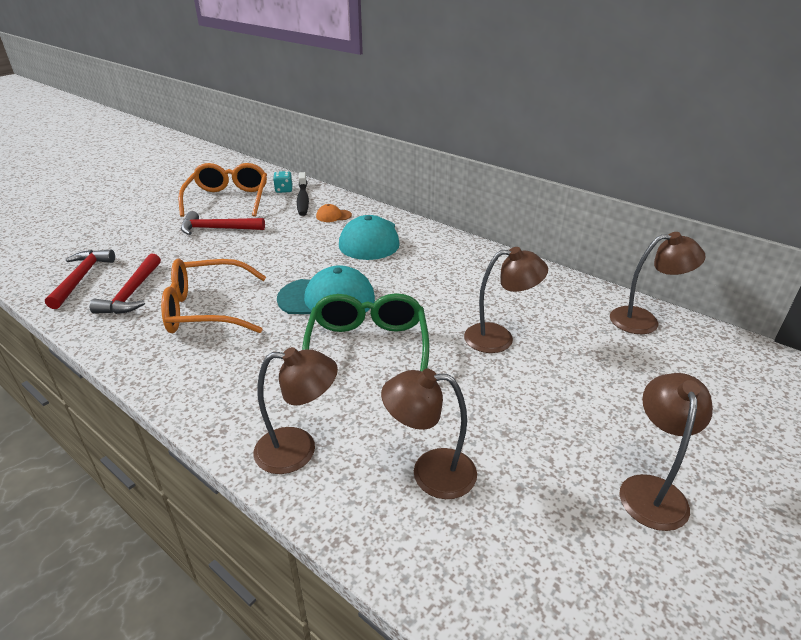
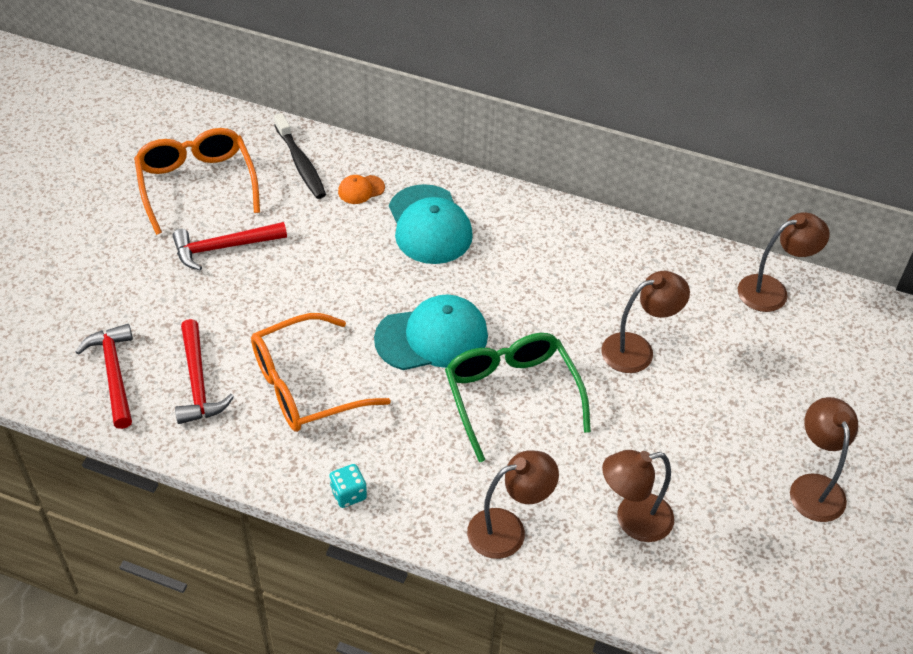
camera: 20 degrees left, 15 degrees up
(284, 190) = (262, 148): turquoise dice -> turquoise dice (348, 494)

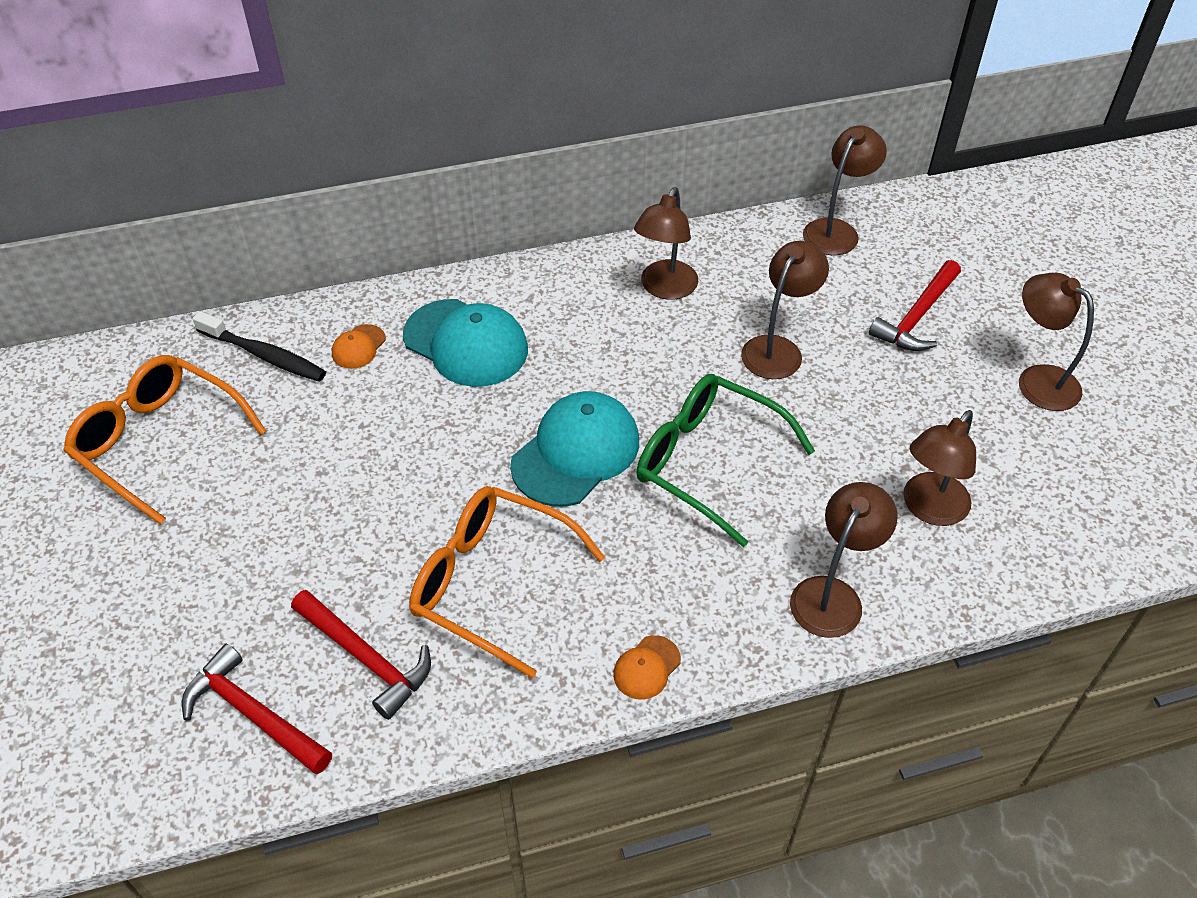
camera: 35 degrees left, 0 degrees up
(223, 247) = (257, 492): red hammer -> red hammer (916, 316)
(306, 385) = (493, 583): orange glasses -> orange glasses turned 90 degrees clockwise
(348, 494) = (646, 667): turquoise dice -> orange cap
(599, 262) = (665, 289): none -> brown lamp

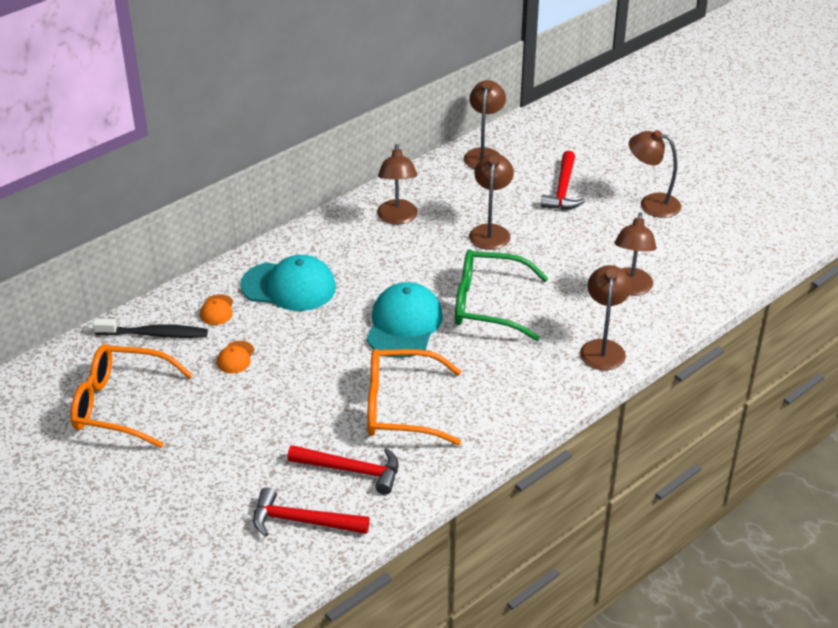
camera: 25 degrees left, 10 degrees down
(646, 667) = (521, 418): orange cap -> orange cap (235, 357)

